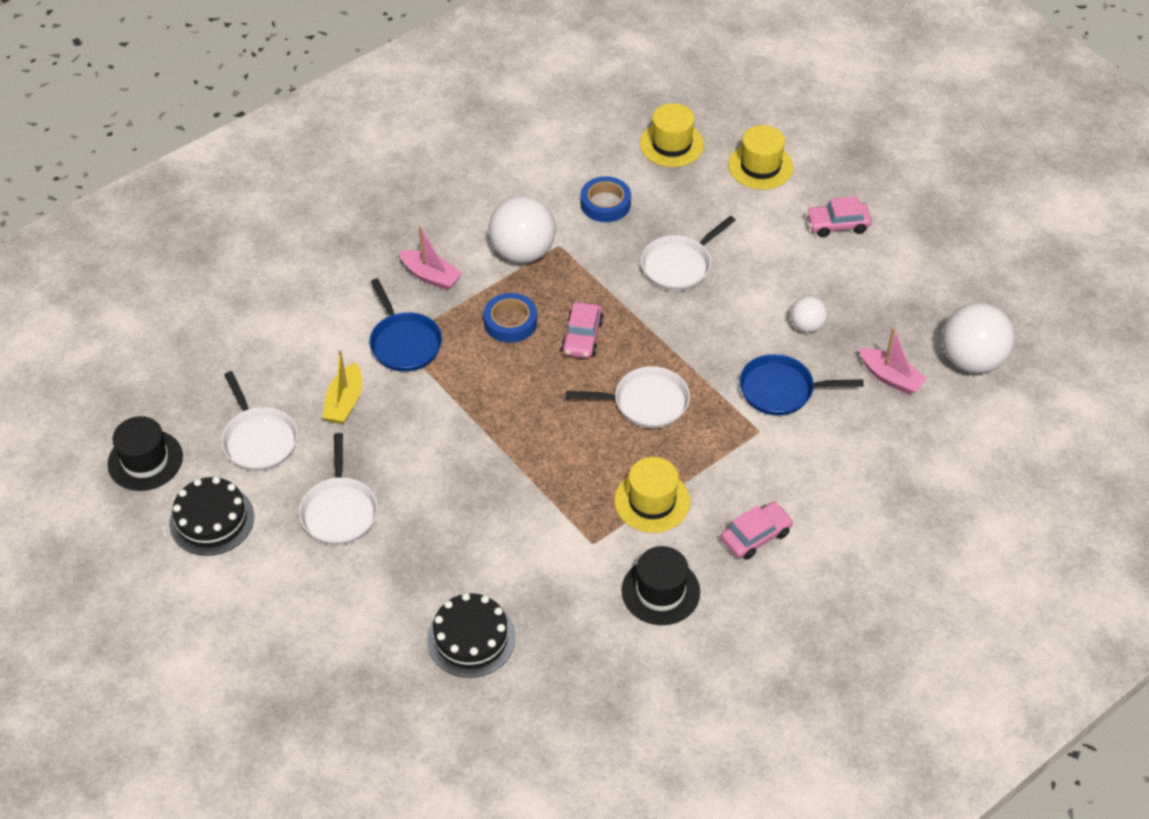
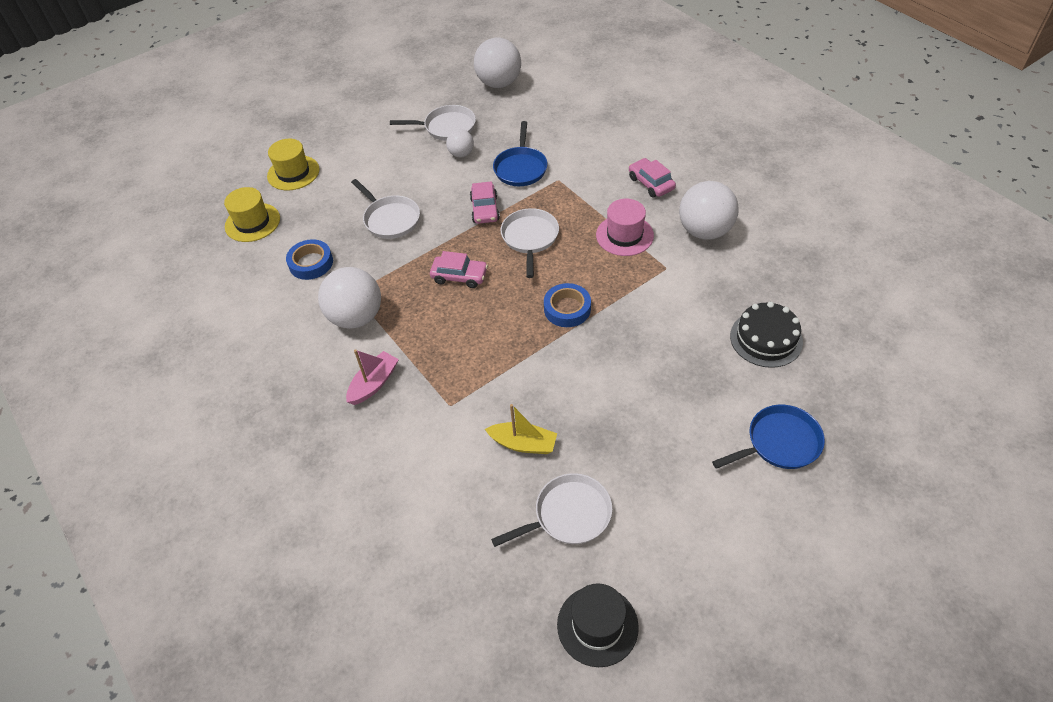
camera: 85 degrees left, 0 degrees up
(212, 520) = (669, 548): black cake -> none
(339, 511) = (649, 439): white pan -> white pan (446, 127)
(404, 343) = (454, 400): blue pan -> blue pan (779, 443)
(510, 322) = (437, 323): blue tape -> blue tape (567, 309)
(652, 501) = (624, 235): yellow hat -> pink hat
(660, 591) = (704, 231): black hat -> white ball
(837, 224) = (365, 136): pink car -> pink car (485, 209)
(890, 377) = (512, 118): pink boat -> none

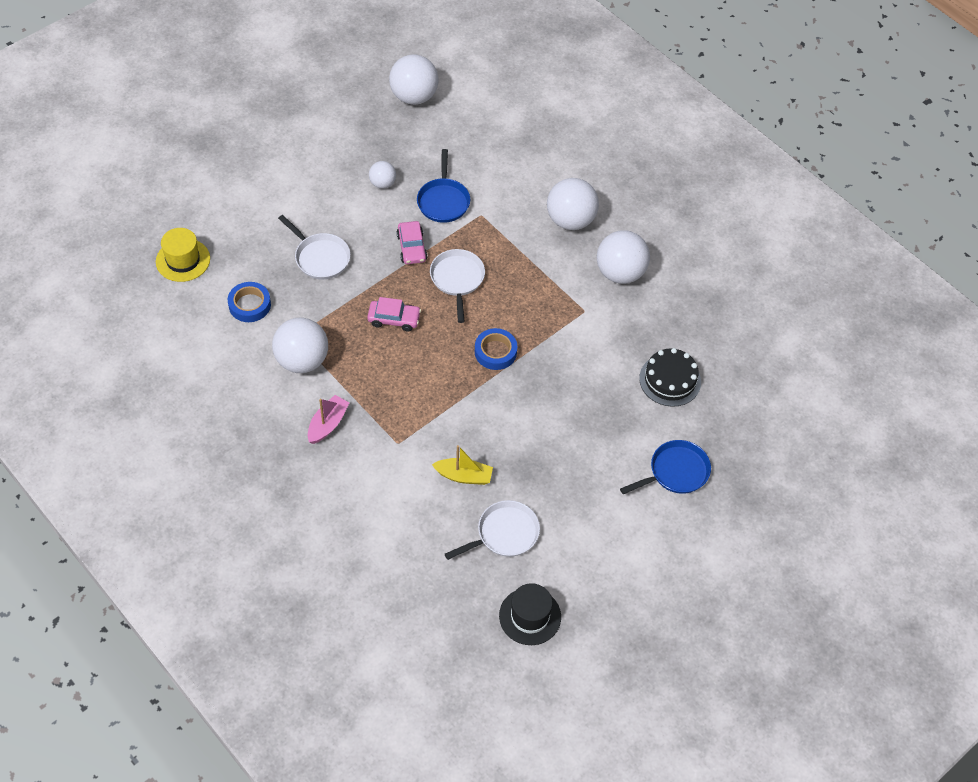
camera: 10 degrees left, 5 degrees up
(293, 173) = (213, 203): yellow hat -> none
(446, 127) = (364, 151): white pan -> none
(624, 235) = (546, 277): pink hat -> none
(651, 183) = (570, 220): pink car -> white ball

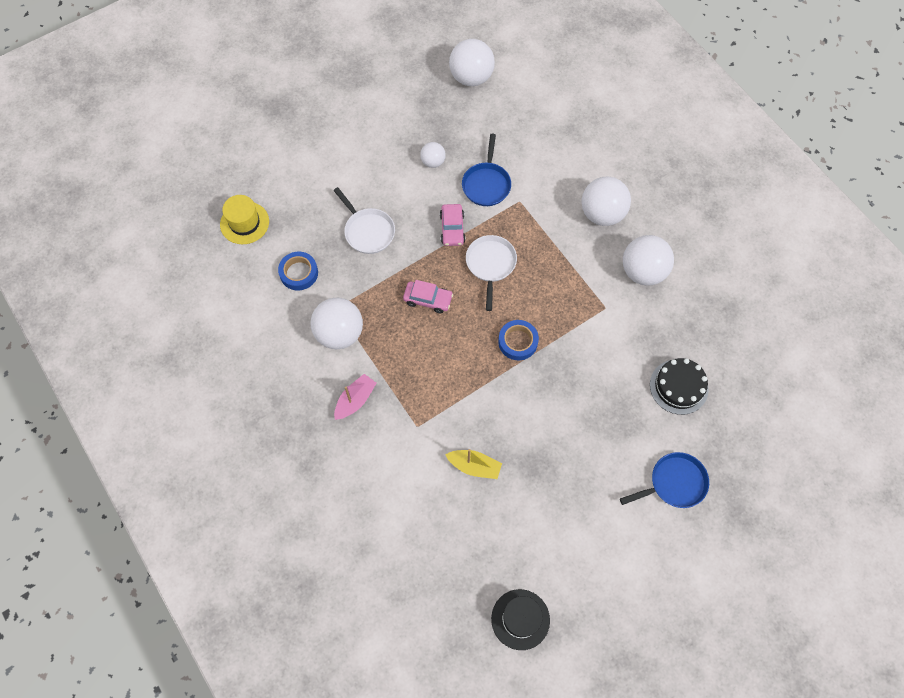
camera: 10 degrees right, 10 degrees up
(504, 534) = (505, 530): white pan -> none

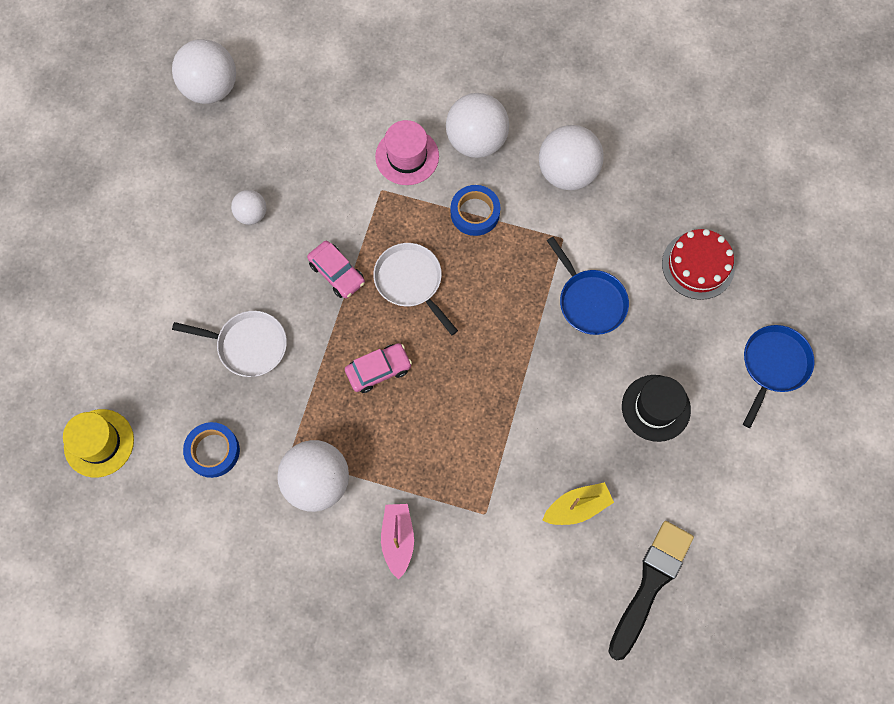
camera: 40 degrees left, 5 degrees up
(478, 546) = (650, 584): none -> black brush
(486, 184) = (331, 197): blue pan -> blue pan (589, 301)
(518, 342) = (508, 342): blue tape -> blue tape (475, 213)
(520, 619) = (750, 621): black hat -> black hat (656, 408)
(551, 193) = (407, 156): none -> pink hat
(678, 387) = (698, 265): black cake -> red cake

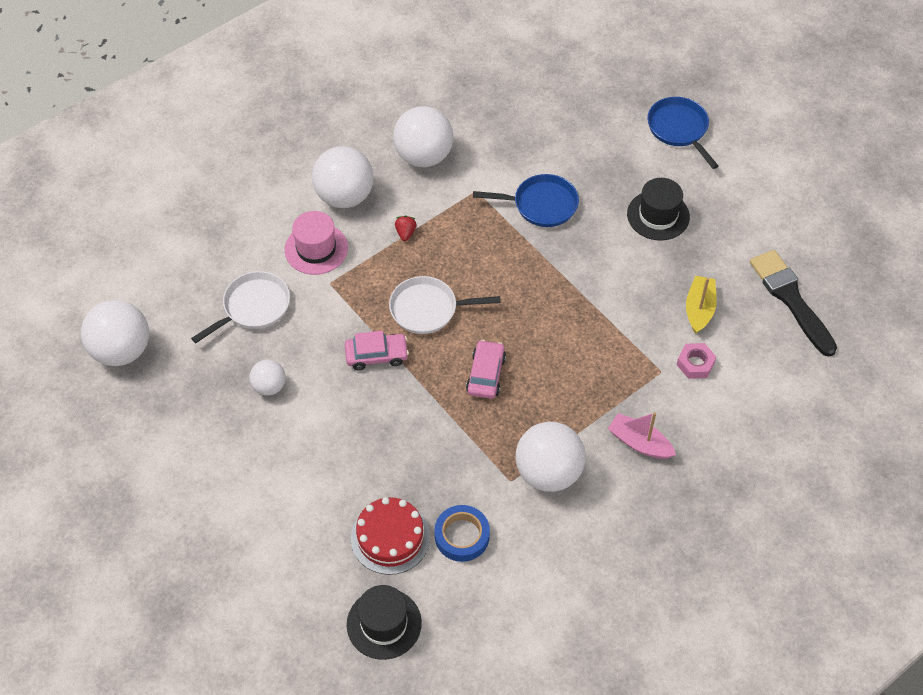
camera: 55 degrees left, 15 degrees down
(99, 443) = (384, 624): yellow hat -> black hat
(248, 345) = (387, 456): white pan -> white pan (253, 307)
(475, 213) = (405, 233): blue tape -> red strawberry
(514, 539) = (695, 364): none -> pink nut
(698, 265) = (567, 125): red cake -> red cake (390, 537)

